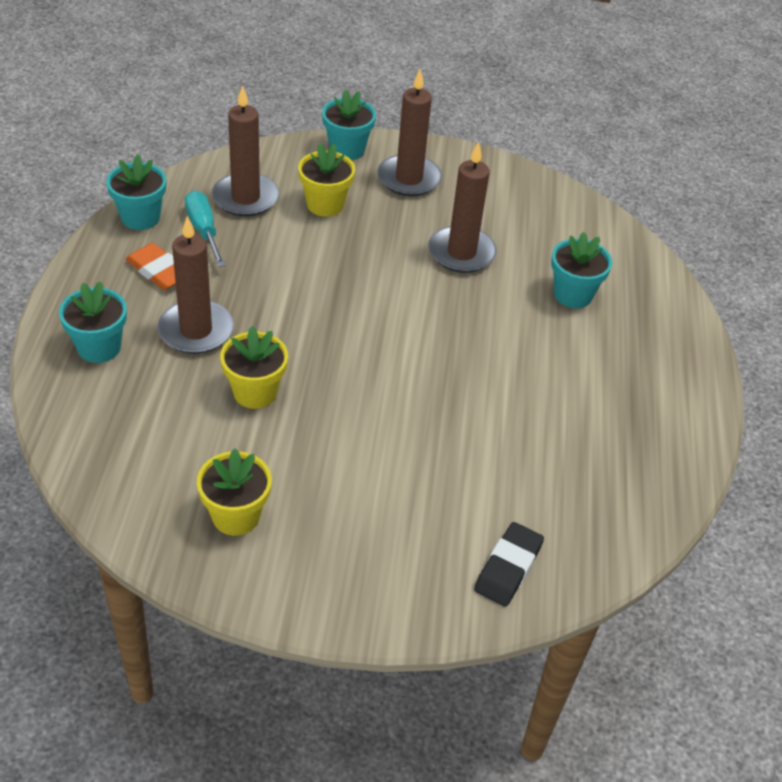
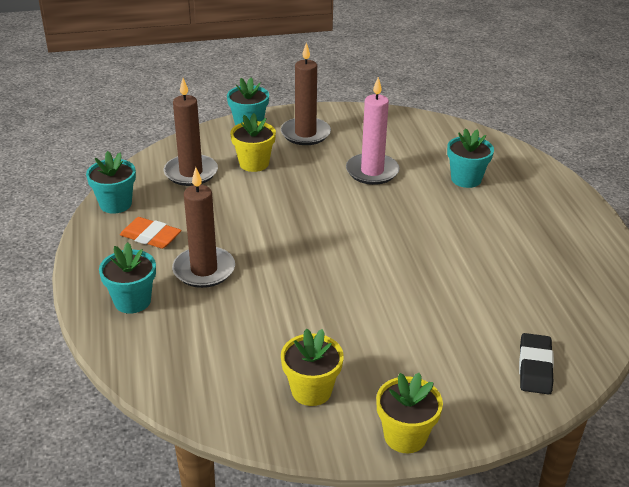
camera: 15 degrees left, 10 degrees down
(204, 230) = (171, 201): turquoise screwdriver -> none
(255, 392) = (275, 300): yellow flower pot -> yellow flower pot (405, 436)
(461, 253) = (372, 171): brown candle -> pink candle

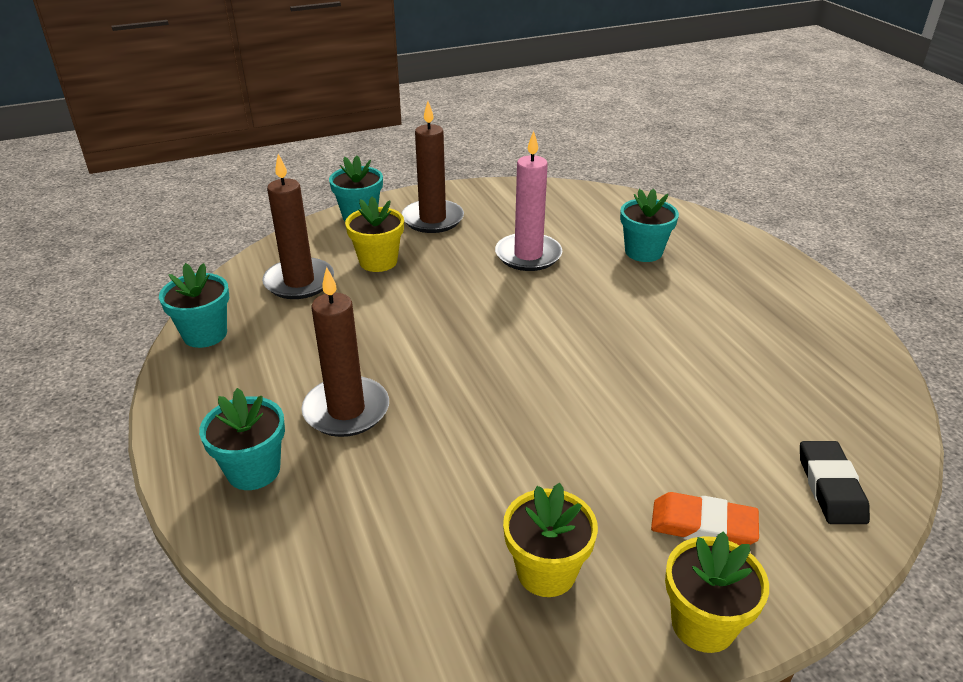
camera: 10 degrees left, 0 degrees up
(150, 237) = (262, 373): orange eraser -> orange eraser (703, 525)

